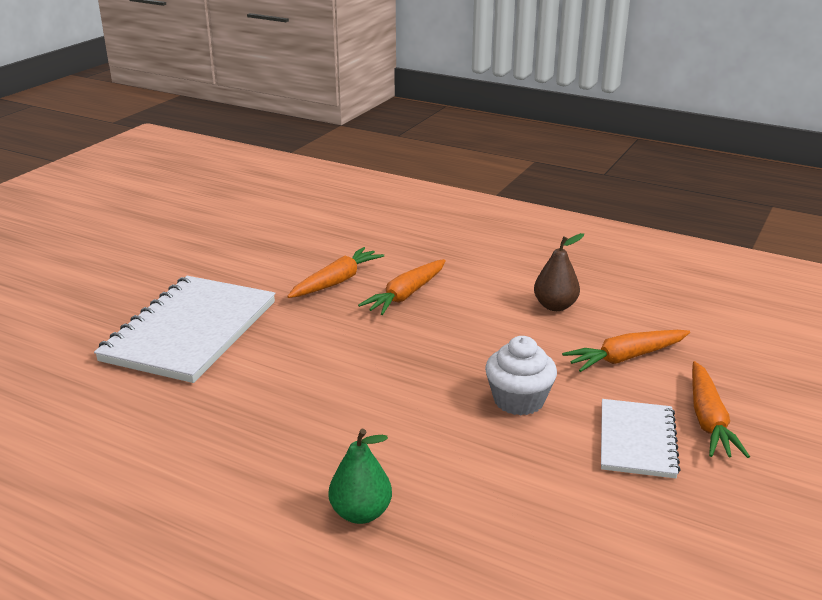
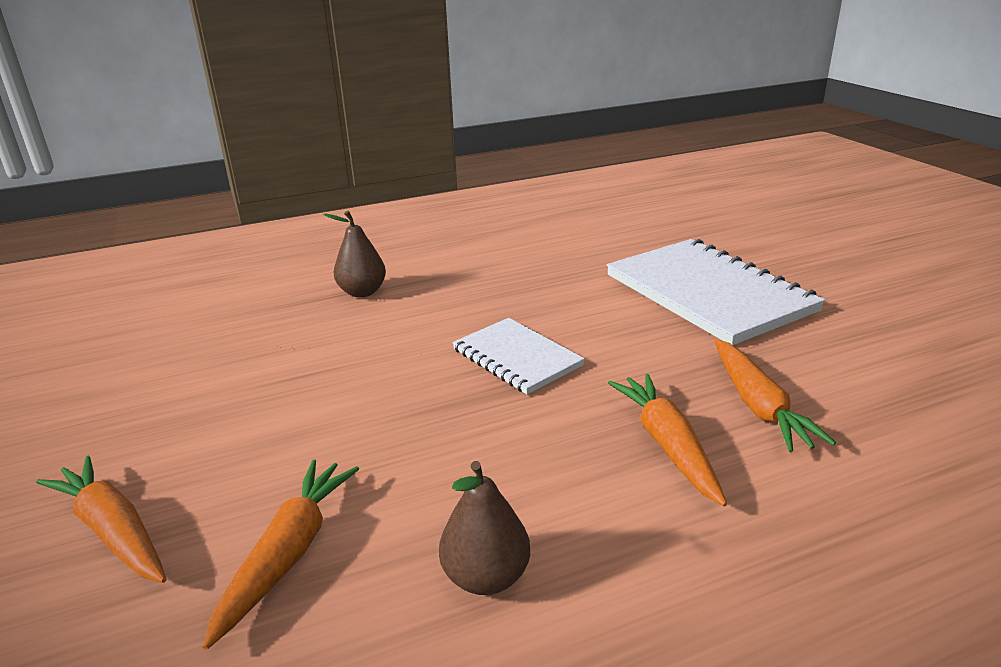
camera: 130 degrees right, 0 degrees up
(361, 513) = (362, 292): green pear -> brown pear
(518, 400) = (356, 415): white cupcake -> none
(637, 440) = (192, 452): white notebook -> white notebook (516, 358)

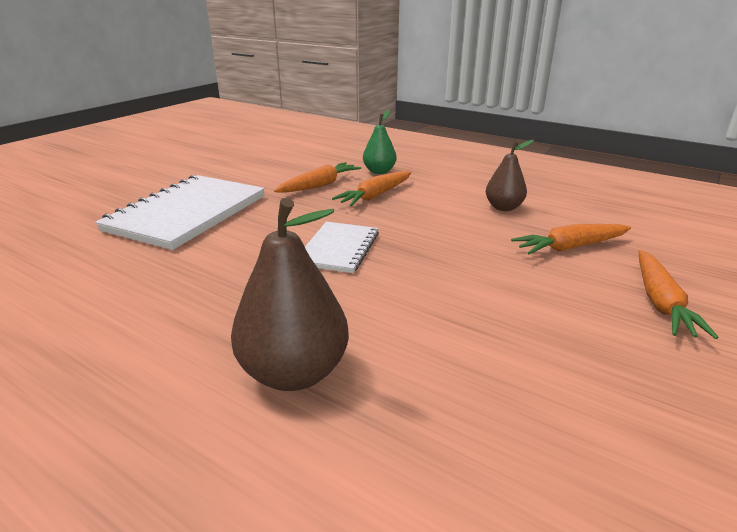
camera: 125 degrees left, 0 degrees up
(362, 292) = (294, 372): brown pear -> brown pear, size x1.66
(808, 502) = (379, 171): none -> green pear

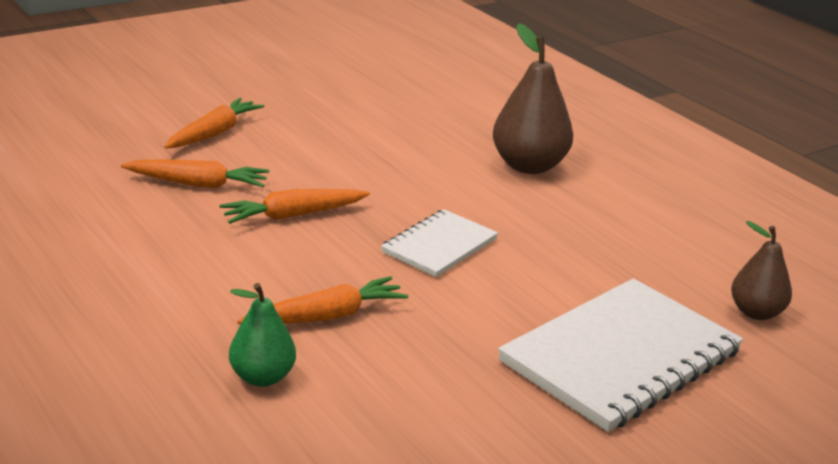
camera: 160 degrees left, 0 degrees up
(319, 185) = (395, 367): orange carrot -> orange carrot (293, 215)
(503, 207) = (181, 246): brown pear -> brown pear (756, 313)

